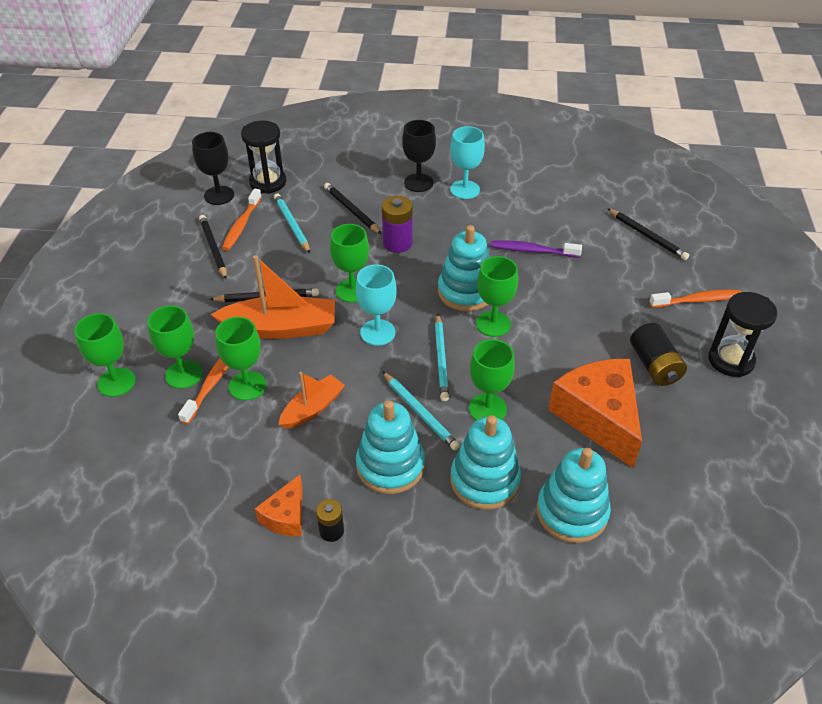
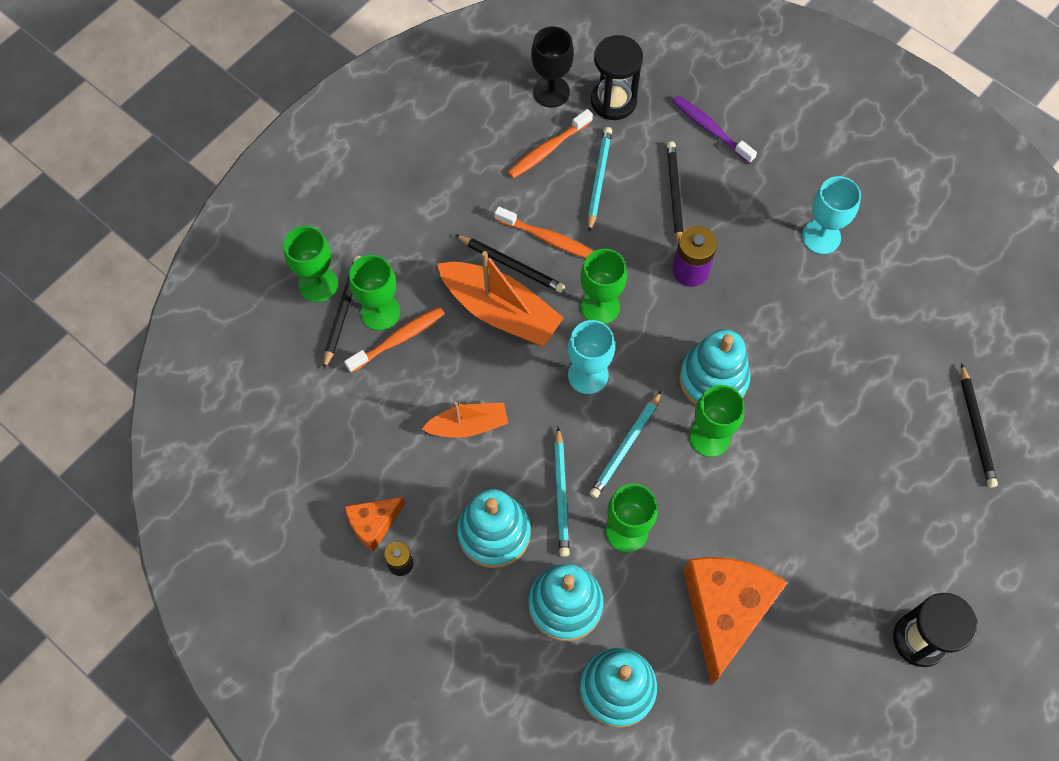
camera: 35 degrees right, 20 degrees up
(213, 248) = (500, 166): black pencil -> black pencil (343, 311)
(247, 386) = (427, 362): green goblet -> none
(418, 183) = (776, 196): black goblet -> none
(532, 251) = (827, 369): purple toothbrush -> purple toothbrush (710, 129)
(654, 365) = (833, 592): black battery -> none
(697, 300) = (954, 546): orange toothbrush -> orange toothbrush (547, 238)

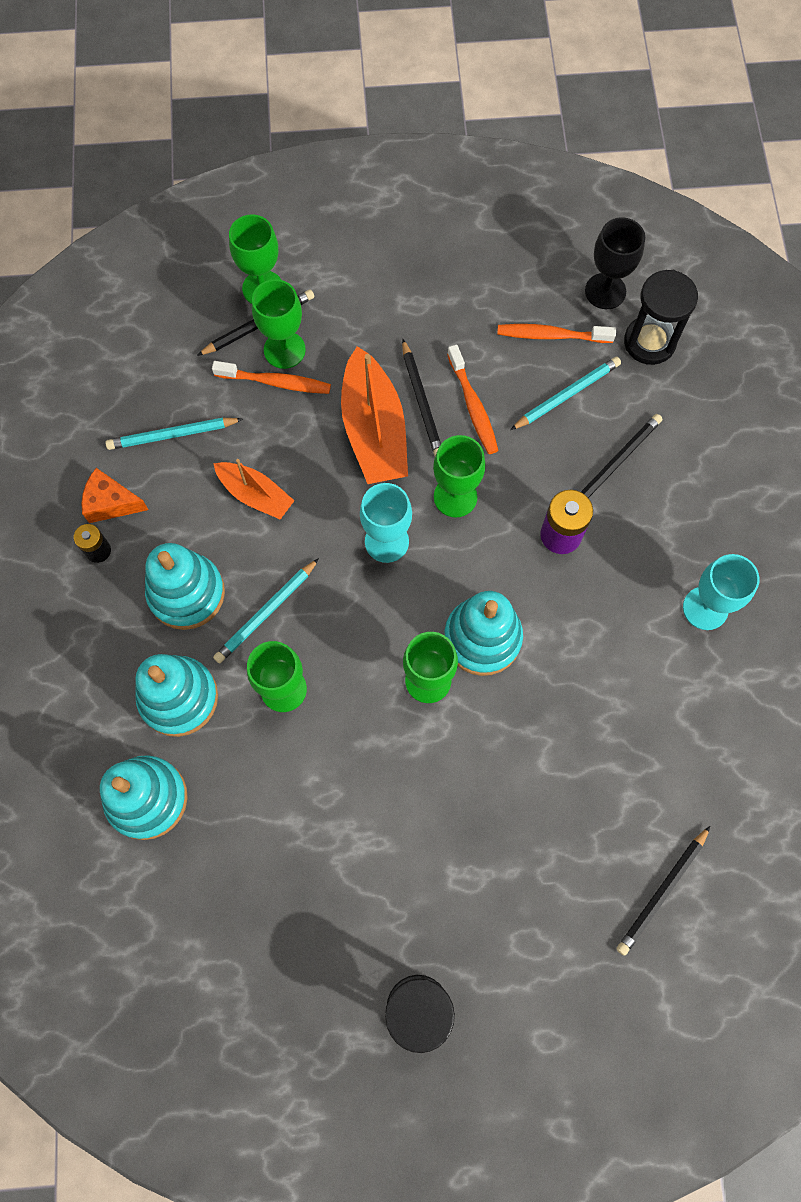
camera: 45 degrees right, 5 degrees up
(625, 446) = (354, 624): turquoise pencil -> turquoise pencil (172, 435)
(710, 129) = (708, 435): purple toothbrush -> none
(725, 611) = (289, 825): orange cheese -> none

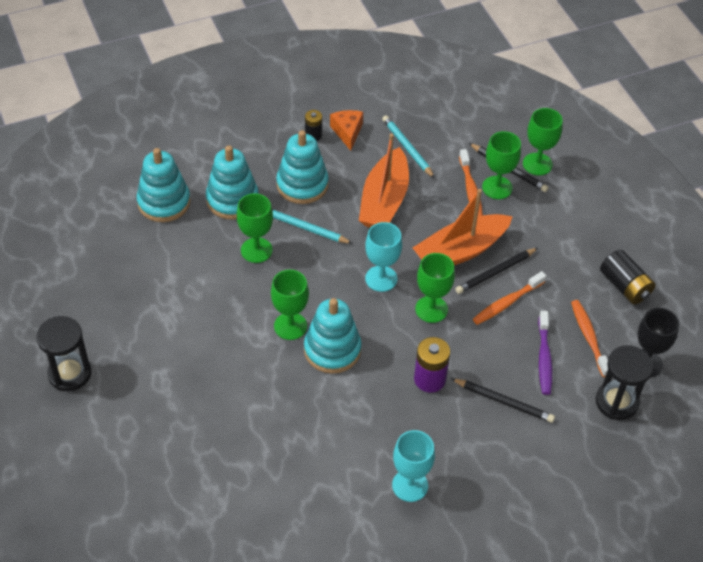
camera: 70 degrees right, 20 degrees down
(255, 495) = (384, 201): orange boat -> orange boat, size x1.68
(489, 267) = (625, 286): none -> black battery
(567, 395) = (544, 358): turquoise pencil -> purple toothbrush
(662, 891) = (184, 500): black pencil -> none

